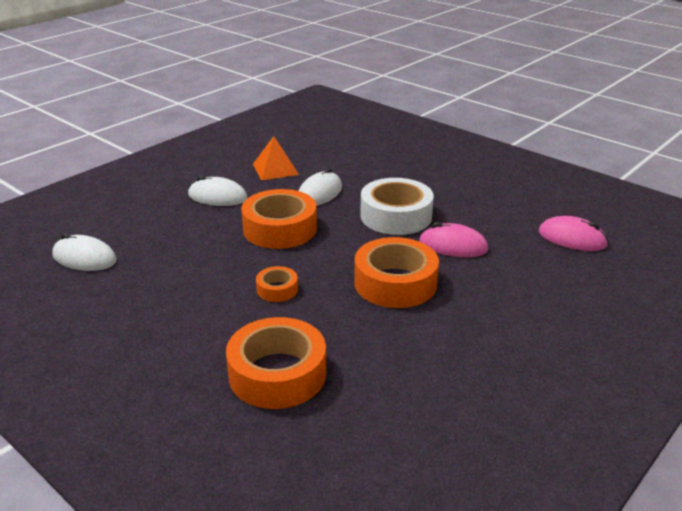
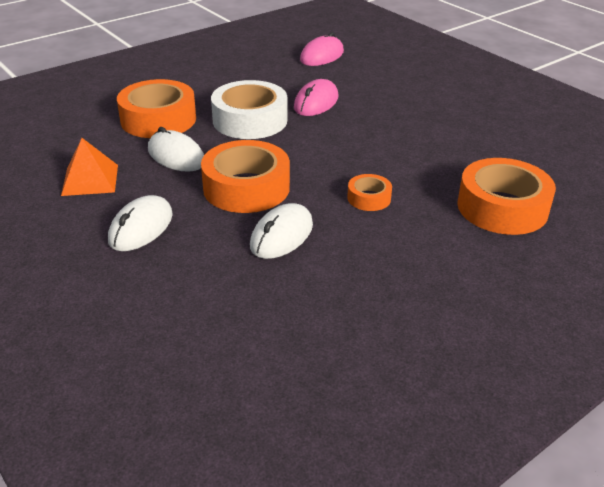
camera: 80 degrees left, 5 degrees up
(84, 258) = (259, 347): white mouse -> white mouse (281, 235)
(395, 283) = (370, 136): orange tape -> orange tape (158, 119)

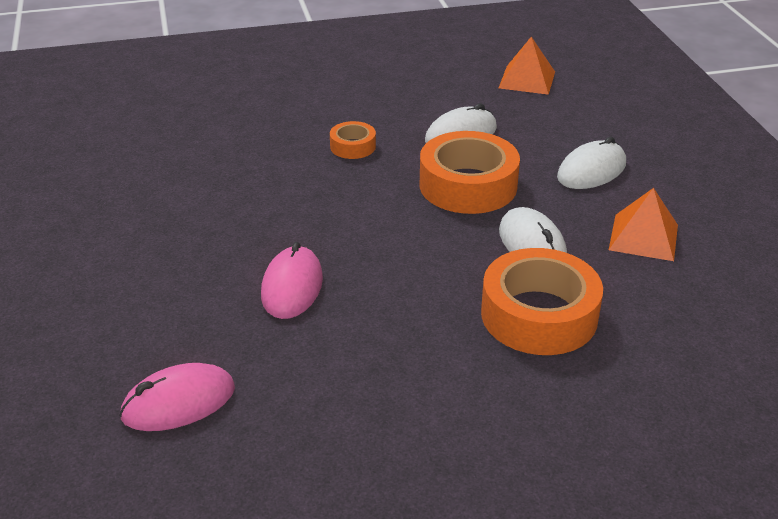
camera: 155 degrees left, 0 degrees up
(249, 340) = (527, 79): none -> orange pyramid
(250, 120) = (408, 278): white tape -> none
(316, 102) = (292, 287): pink mouse -> pink mouse turned 45 degrees counterclockwise
(502, 207) = (242, 111): orange tape -> none

